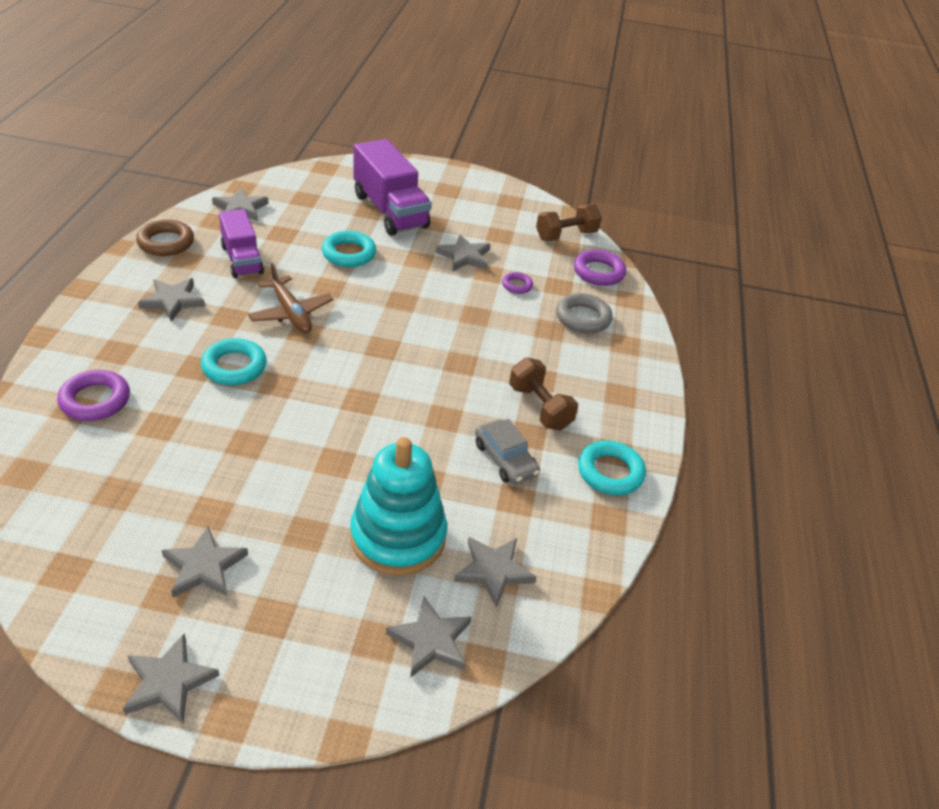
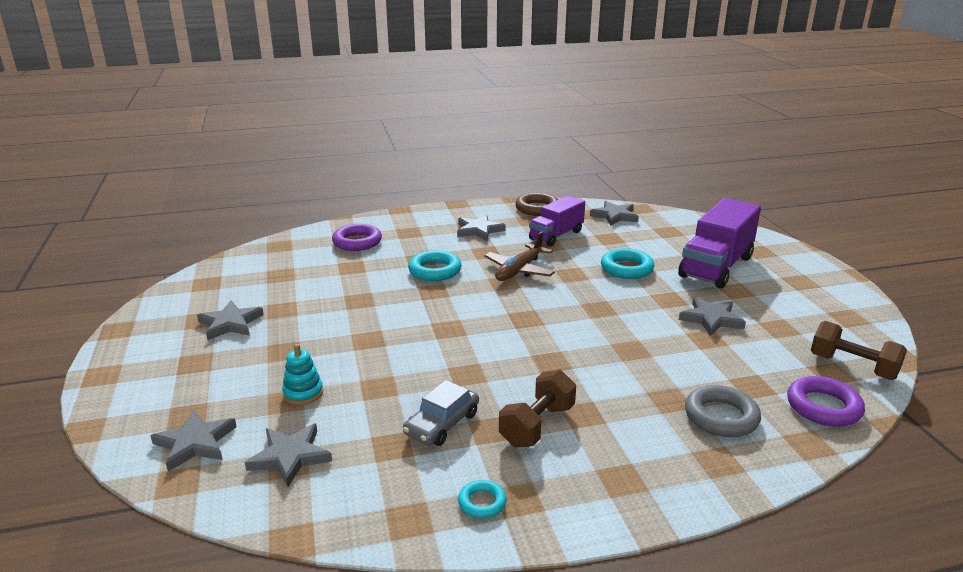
camera: 70 degrees right, 15 degrees down
(169, 682) = (126, 344): grey star -> none
(398, 537) = (303, 393): turquoise stacking toy -> turquoise stacking toy, size x0.44
(517, 285) = (712, 360): purple ring -> none
(610, 472) = (482, 502): turquoise ring -> turquoise ring, size x0.57

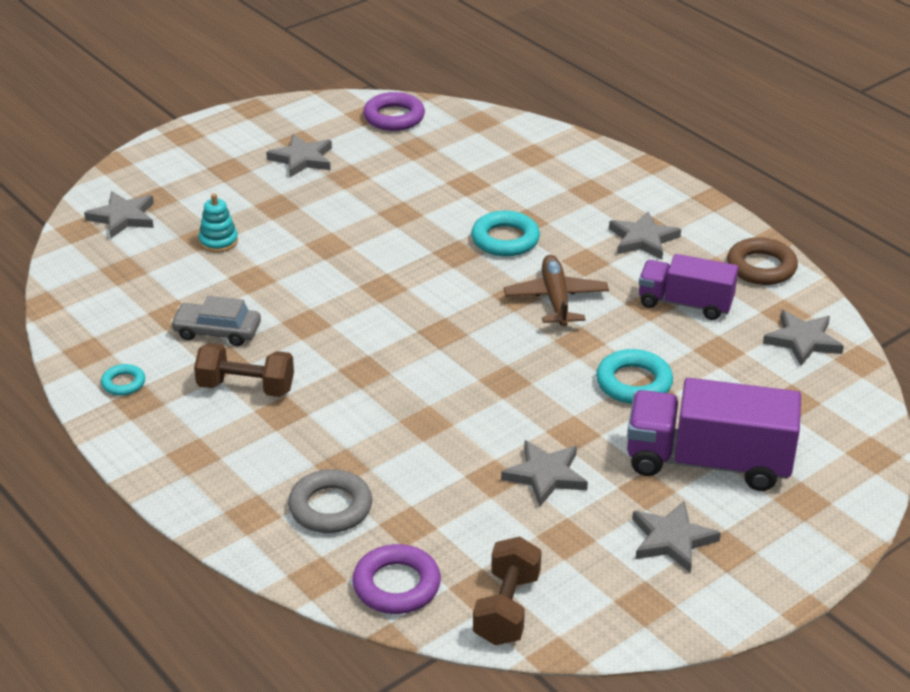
camera: 65 degrees right, 10 degrees up
(290, 456) = (130, 268): grey star -> grey star (672, 539)
(357, 242) = (531, 165): purple ring -> purple ring (394, 117)
(519, 270) = (556, 299): brown plane -> brown plane turned 75 degrees clockwise

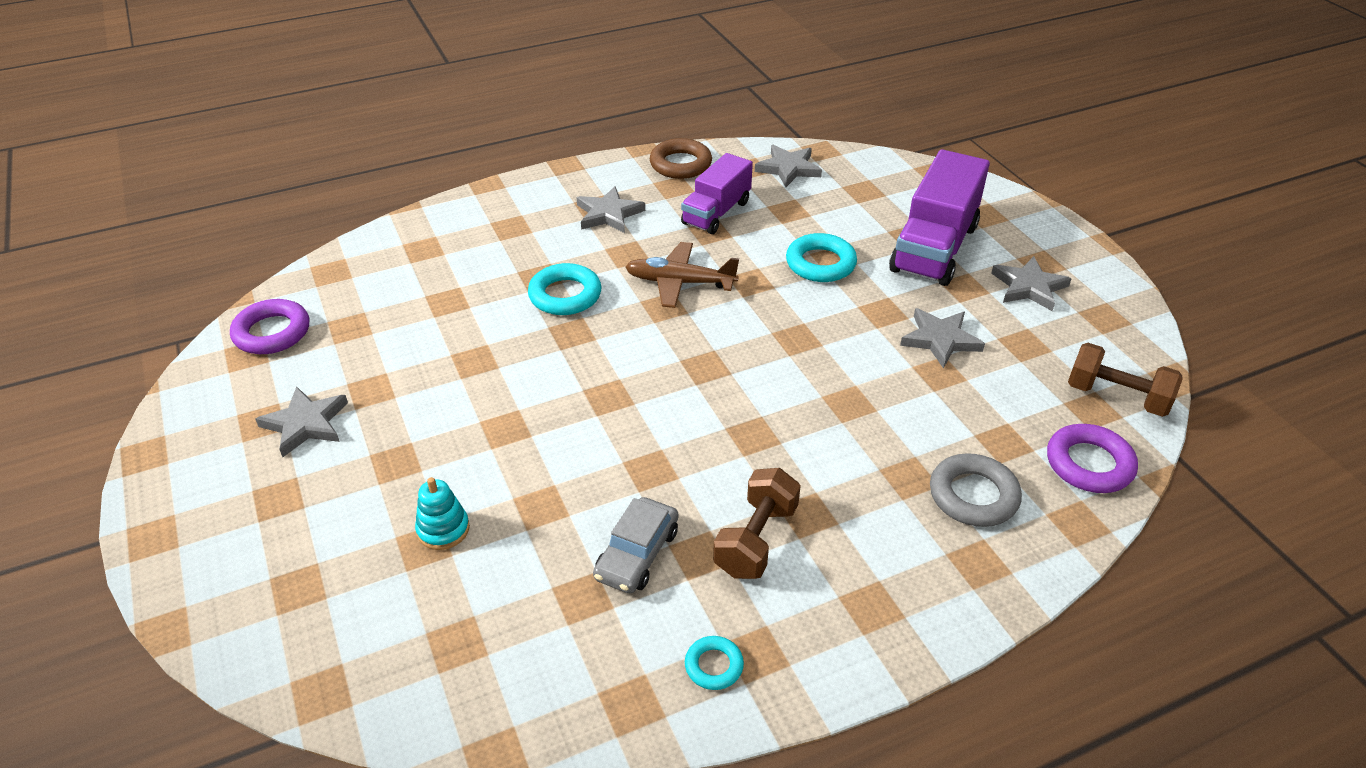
camera: 75 degrees left, 5 degrees up
(123, 217) = (324, 631): grey star -> none

